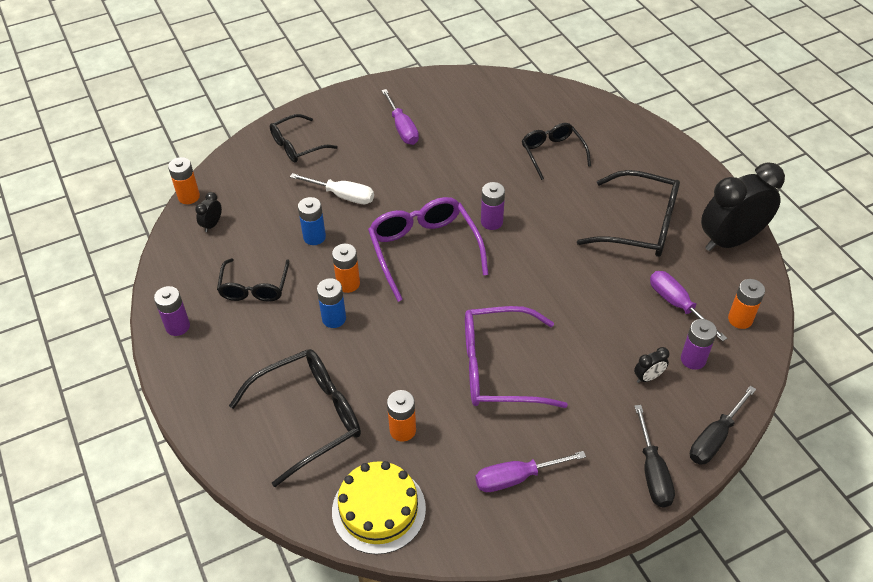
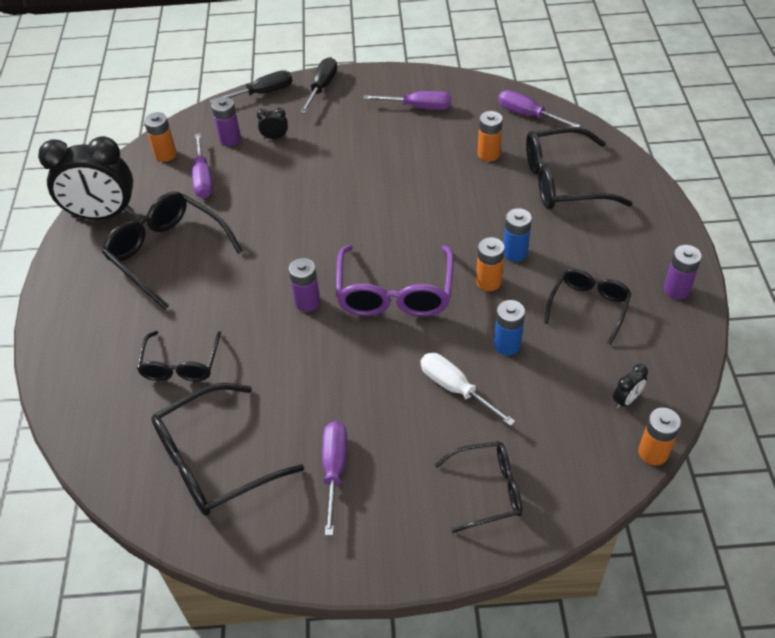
camera: 155 degrees left, 0 degrees up
(378, 509) = (527, 115): yellow cake -> purple screwdriver
(482, 111) = (215, 461): none -> black glasses
(500, 368) = (386, 174): purple glasses -> none

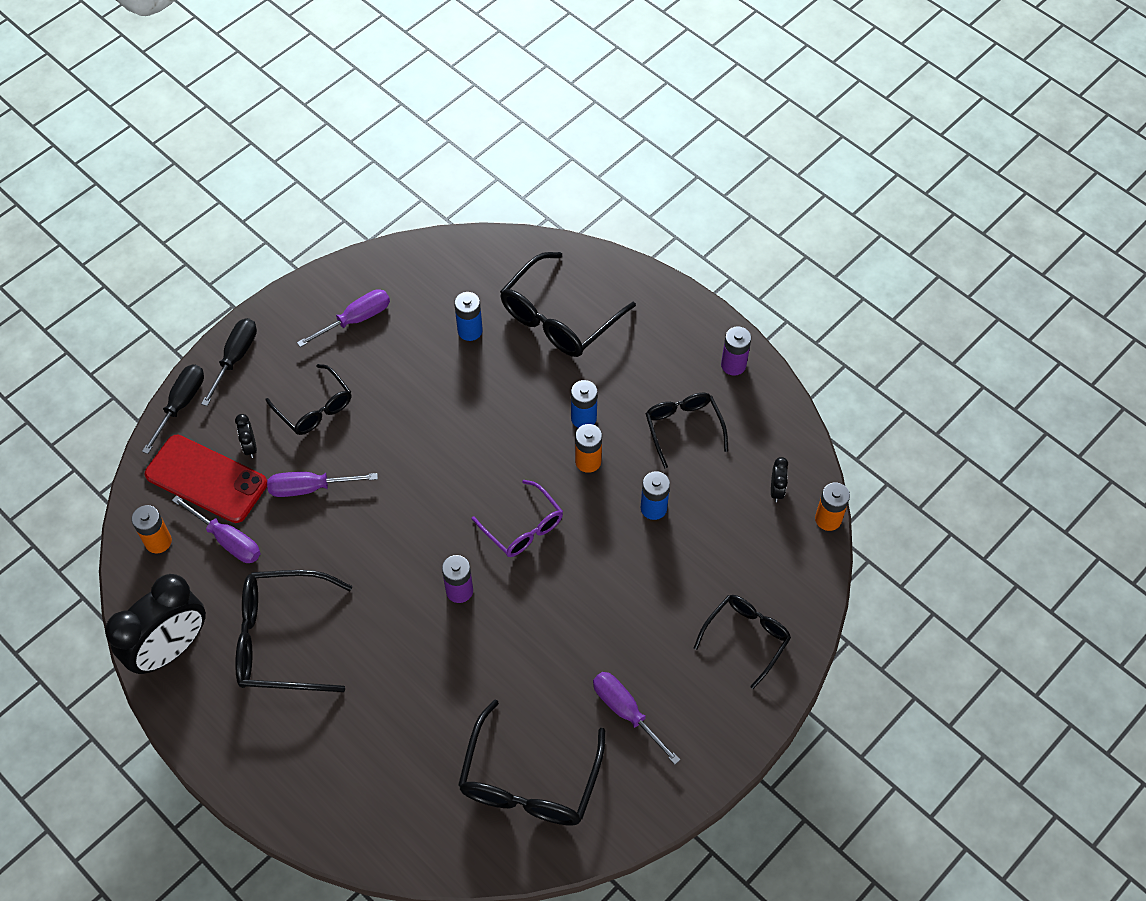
camera: 45 degrees left, 10 degrees up
(181, 364) = (412, 727): black glasses -> black glasses (314, 407)
(230, 139) = (206, 479): purple battery -> red phone
(275, 137) = (250, 446): black clock -> black clock turned 60 degrees counterclockwise
(322, 87) = (236, 357): black screwdriver -> black screwdriver turned 45 degrees clockwise
(395, 292) = (522, 527): purple glasses -> purple glasses, size x0.63
(455, 388) = (649, 575): white screwdriver -> none
(488, 154) = (470, 330): orange battery -> blue battery
(527, 115) = (464, 263): purple screwdriver -> purple screwdriver (309, 488)

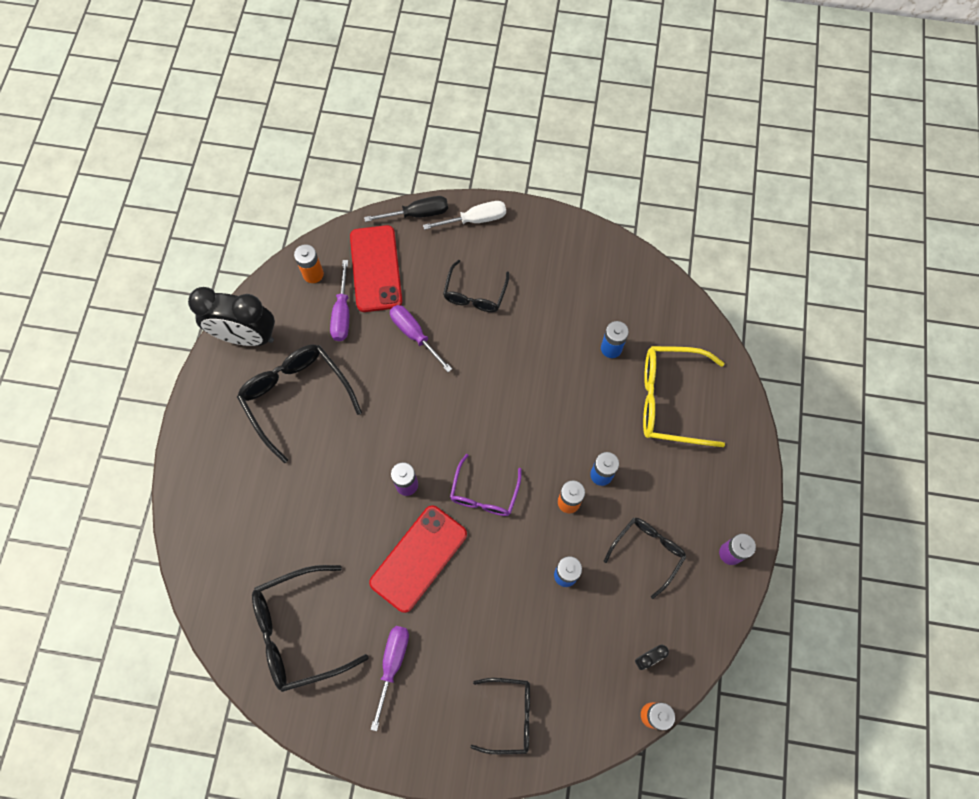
camera: 55 degrees right, 10 degrees up
(236, 357) = (476, 219): black screwdriver -> white screwdriver
(250, 446) = (417, 276): black clock -> none
(356, 319) = (562, 270): purple screwdriver -> none
(541, 625) = (419, 558): none -> red phone
(560, 317) = (671, 400): black glasses -> yellow glasses

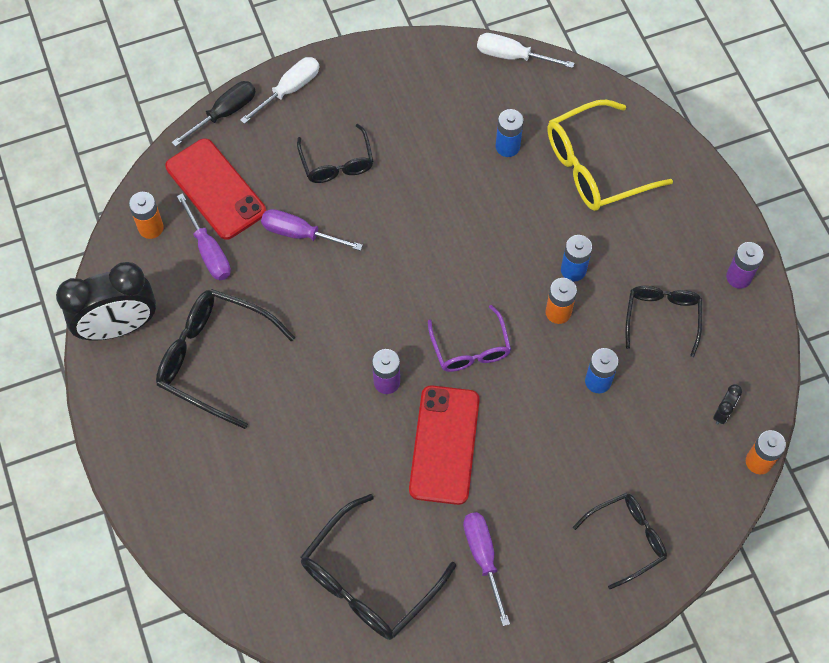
camera: 30 degrees left, 5 degrees down
(659, 277) = (511, 56): none -> white screwdriver

